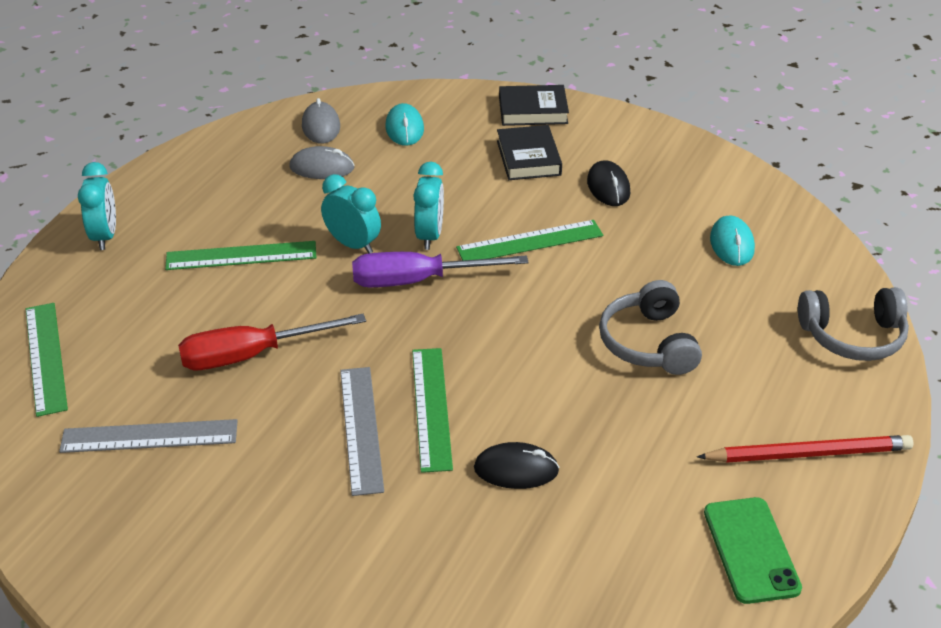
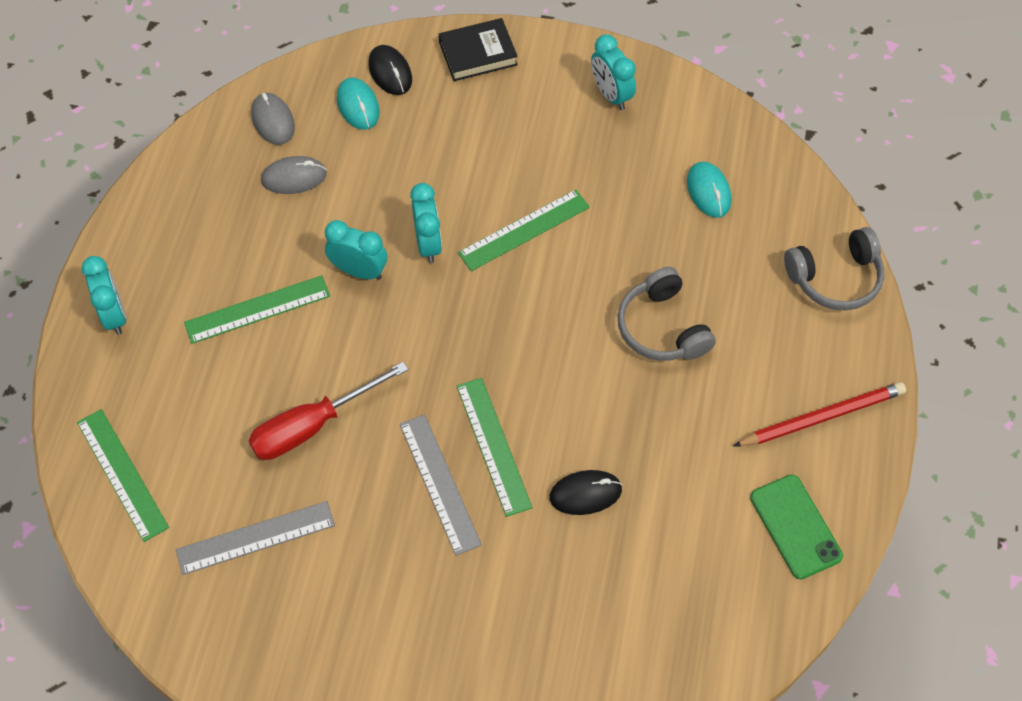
camera: 15 degrees left, 20 degrees up
(418, 281) = (435, 302): purple screwdriver -> none
(528, 158) = (492, 120): black book -> none
(608, 187) = (578, 143): black mouse -> black mouse (390, 72)
(653, 158) = (611, 95): none -> turquoise clock

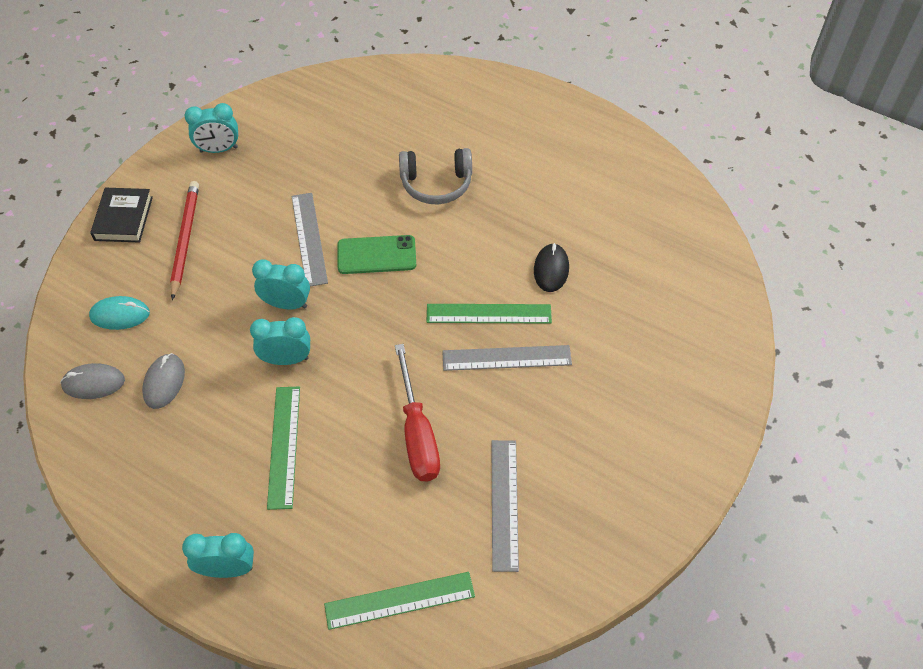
camera: 70 degrees left, 5 degrees down
(359, 271) = (286, 359): turquoise clock -> turquoise clock turned 45 degrees clockwise
(390, 72) = (101, 282): black mouse -> none
(524, 230) = (309, 238): green ruler -> grey ruler
(708, 191) = (337, 123): turquoise mouse -> none
(795, 526) = (619, 164): green phone -> green phone (376, 255)
(822, 417) = (544, 124): red pencil -> red pencil (185, 239)
(835, 278) = (443, 82): grey headphones -> none

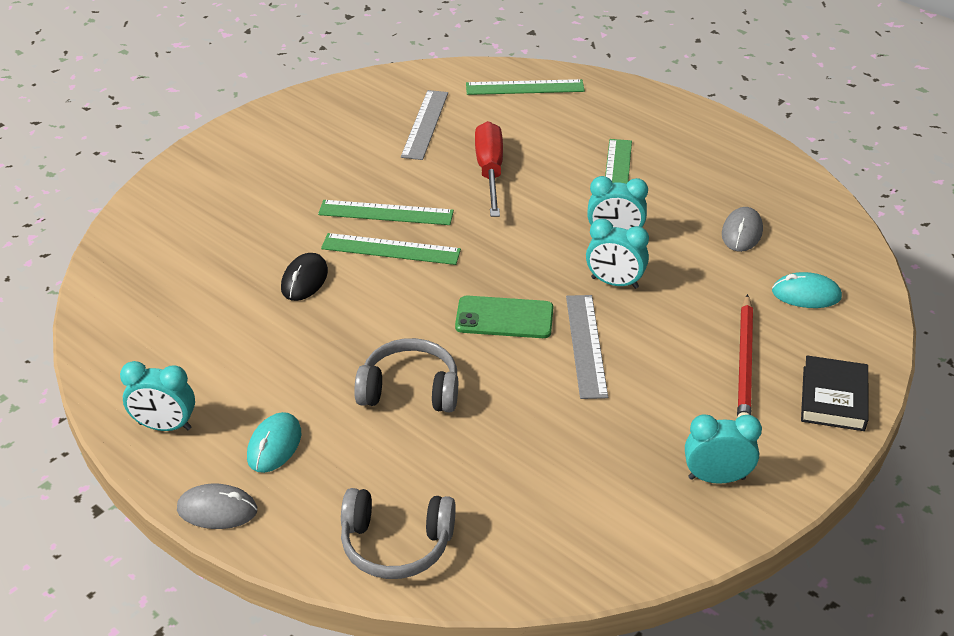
camera: 170 degrees left, 15 degrees down
(93, 383) = (816, 240): grey mouse -> grey mouse (217, 510)
(227, 569) = (663, 115): turquoise clock -> turquoise clock (165, 426)
(418, 86) = (396, 544): none -> grey headphones
(506, 358) = (386, 213): grey ruler -> green ruler
(516, 133) = (274, 445): none -> turquoise mouse

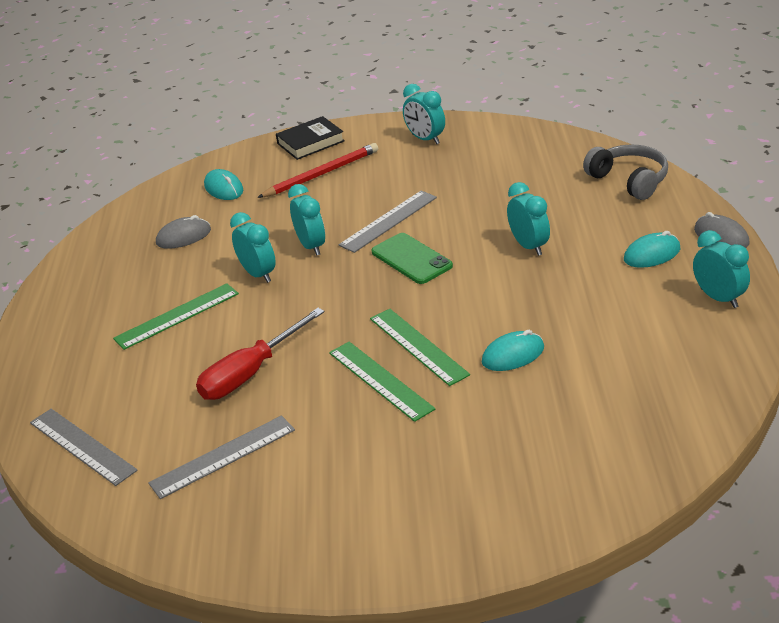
camera: 130 degrees left, 5 degrees down
(304, 280) = (513, 355): black mouse -> turquoise mouse
(410, 390) = (529, 246): grey headphones -> turquoise clock
(525, 87) = (82, 446): green ruler -> grey ruler

